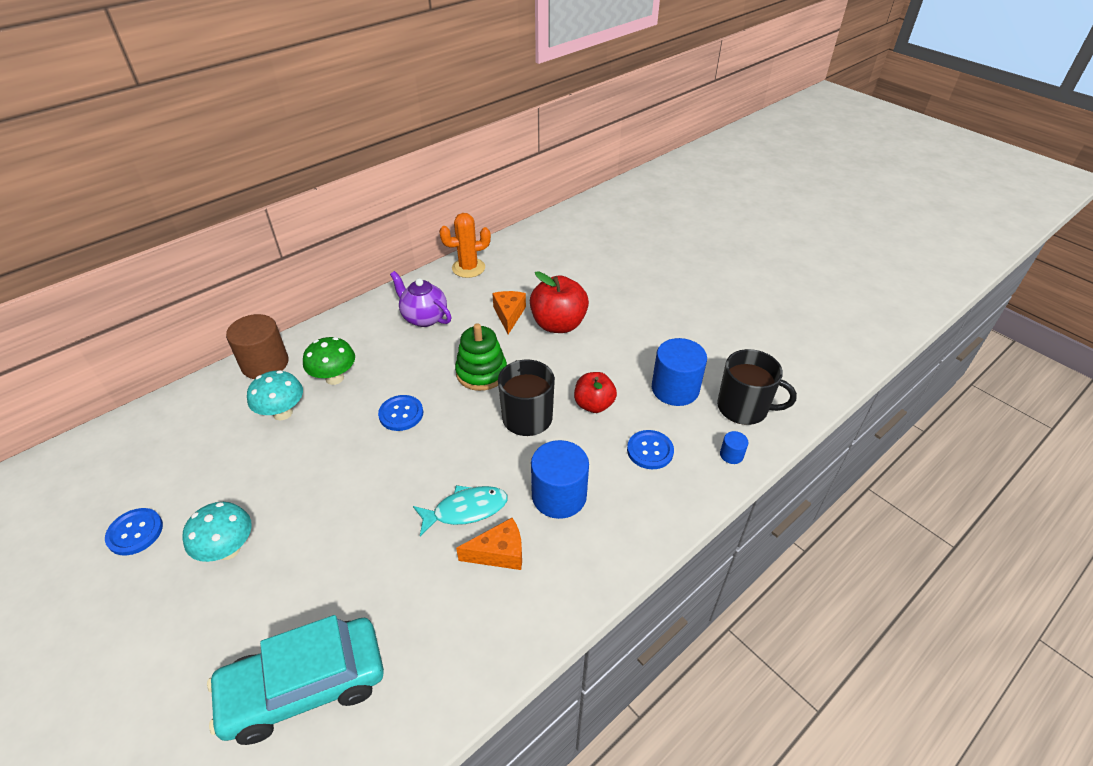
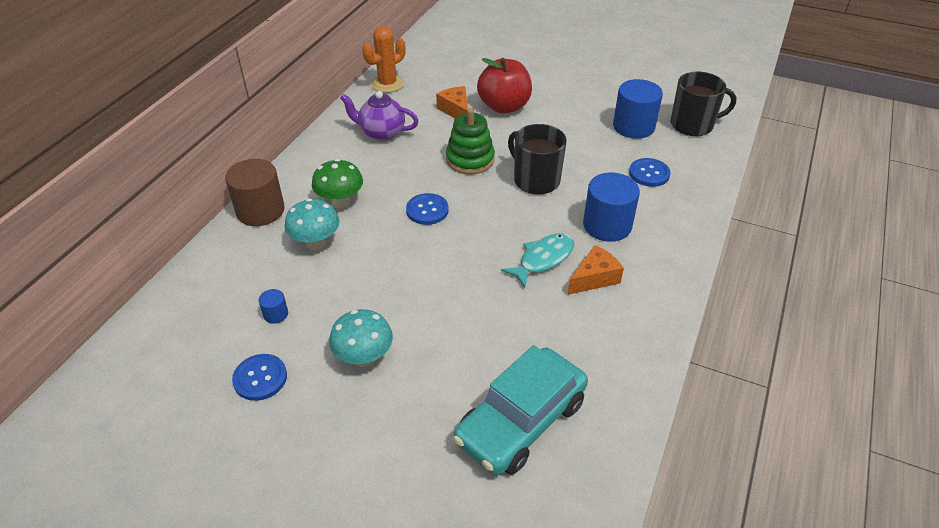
camera: 25 degrees left, 0 degrees up
(594, 405) = (581, 155): red apple -> none
(731, 455) = (708, 158): blue cylinder -> blue cylinder (276, 314)

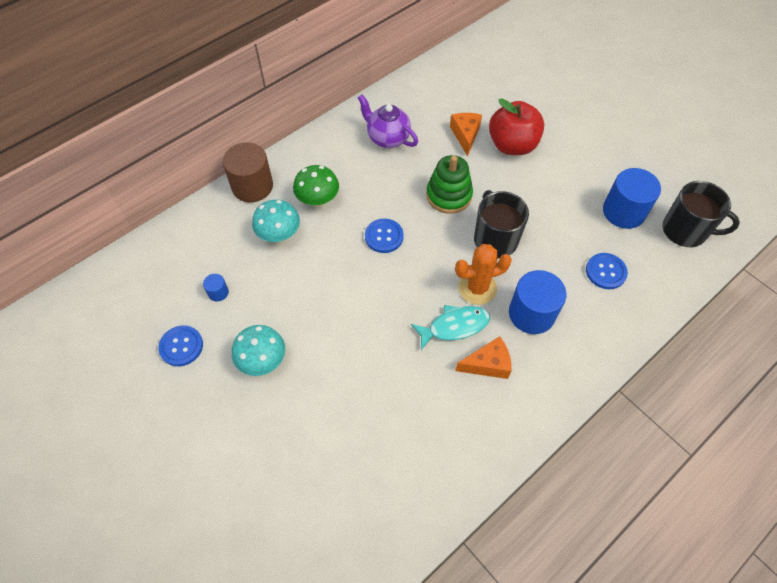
camera: 25 degrees right, 15 degrees up
(387, 84) = (420, 83): orange cactus -> orange cactus (477, 288)
(521, 421) = (350, 473): turquoise car -> none

